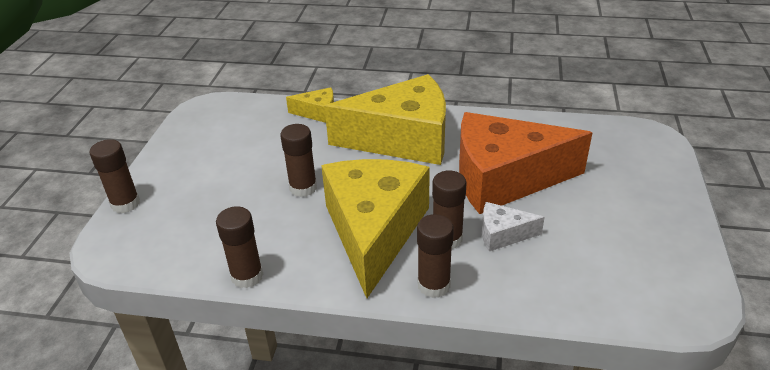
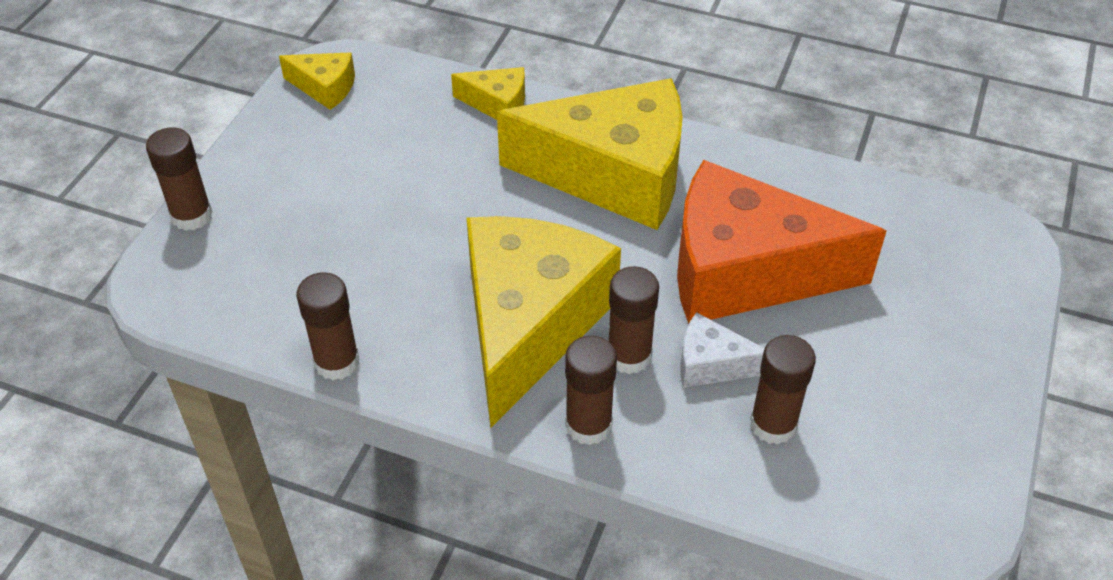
camera: 10 degrees right, 10 degrees up
(203, 119) = (325, 88): none -> yellow cheese
(303, 188) = (445, 234): brown glue stick -> brown glue stick (773, 424)

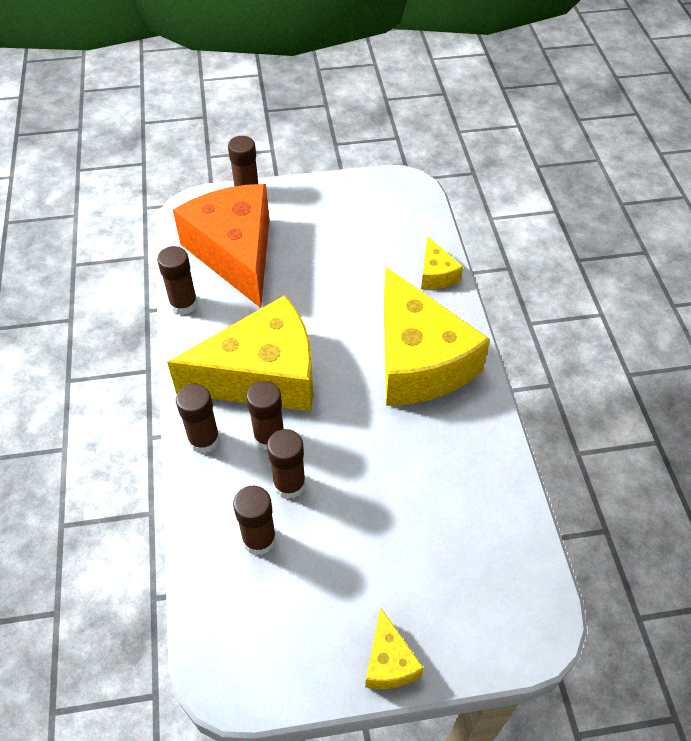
camera: 60 degrees right, 5 degrees up
(325, 88) = (385, 192): yellow cheese -> yellow cheese (389, 661)
(712, 364) = (289, 484): white cheese -> brown glue stick
(745, 271) = (383, 470): orange cheese -> orange cheese (235, 253)

